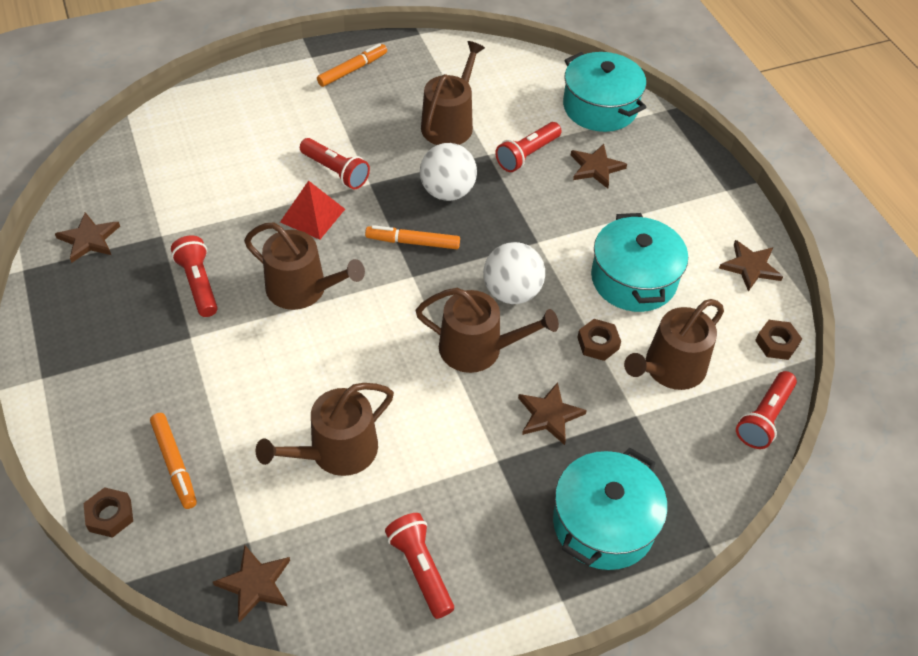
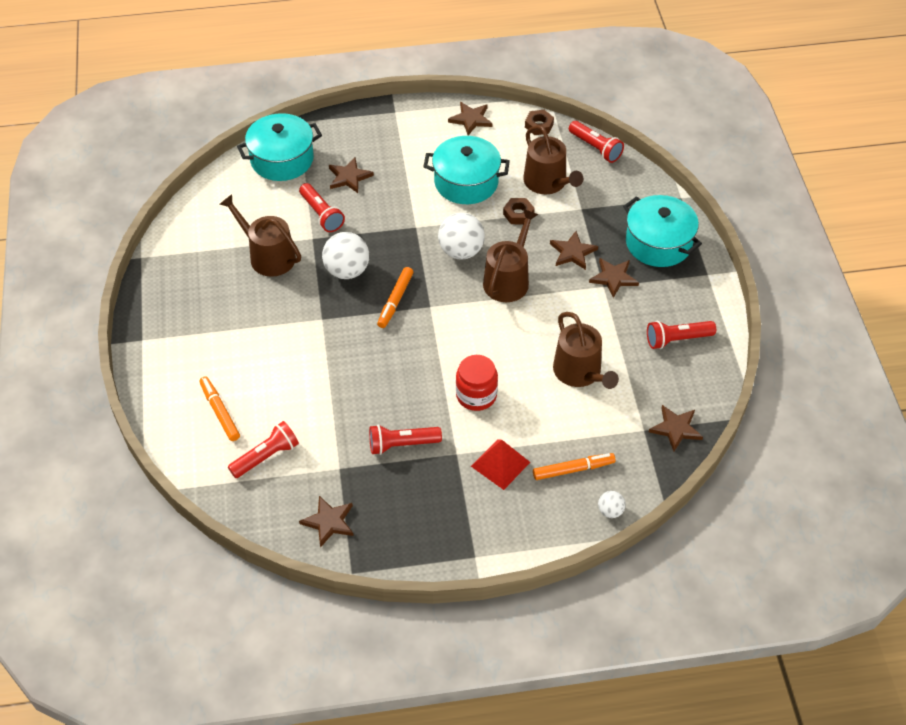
camera: 75 degrees left, 0 degrees up
(110, 515) = (610, 511): brown nut -> white ball
(281, 343) = (476, 395): none -> red jar
(303, 289) = (425, 376): brown watering can -> none
(312, 215) = (347, 361): red pyramid -> red pyramid (500, 464)
(336, 171) = (300, 339): red flashlight -> red flashlight (266, 456)
(352, 70) = (173, 312): orange marker -> orange marker (219, 412)
(516, 471) = (613, 278): none -> brown star

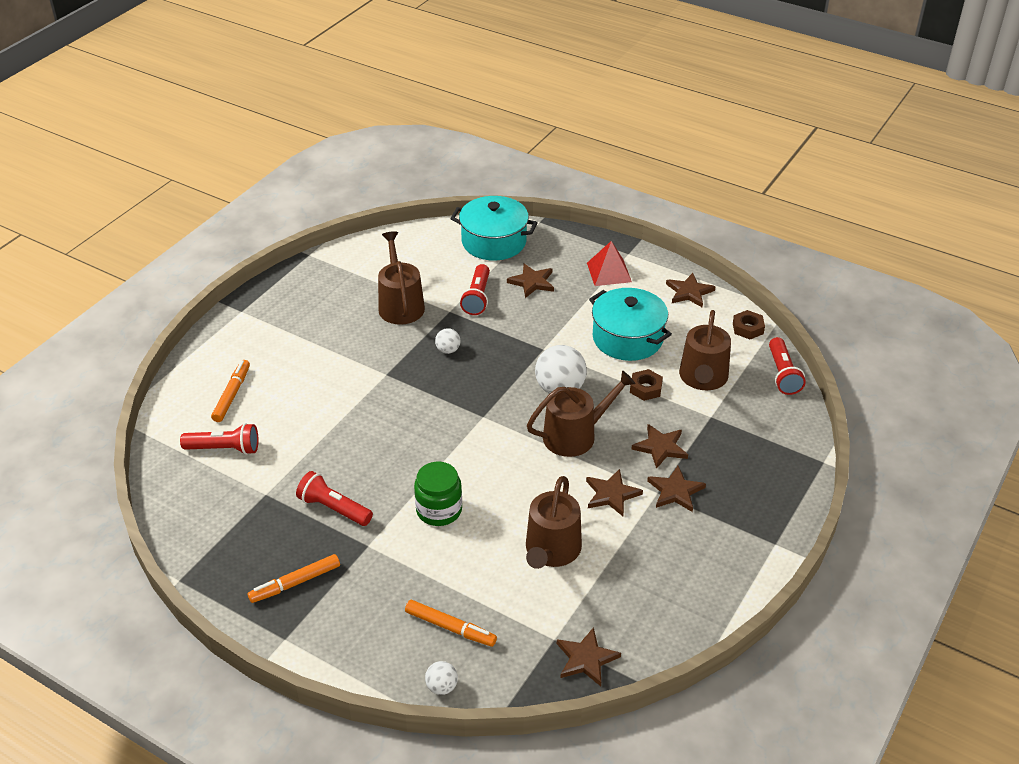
camera: 40 degrees right, 10 degrees down
(329, 522) = (209, 529): brown star -> brown star (611, 494)
(347, 271) = (448, 350): white ball -> white ball, size x0.51
(395, 301) = (460, 395): orange marker -> orange marker (295, 583)
(476, 395) = (439, 510): red jar -> green jar
(500, 464) = (393, 579): red pyramid -> red pyramid (609, 272)
(658, 243) = (755, 487): turquoise pot -> none
(677, 340) = (677, 582): red flashlight -> none

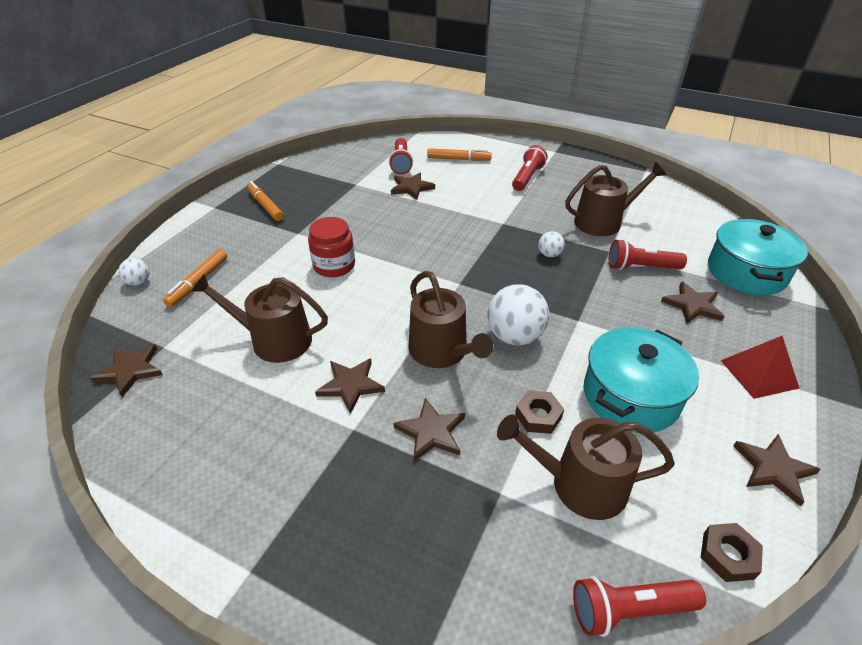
camera: 85 degrees right, 0 degrees up
(333, 509) = (339, 213): red flashlight -> red flashlight (527, 177)
(439, 510) = (334, 265): green jar -> red jar
(675, 491) = (355, 448): brown star -> brown star (411, 188)

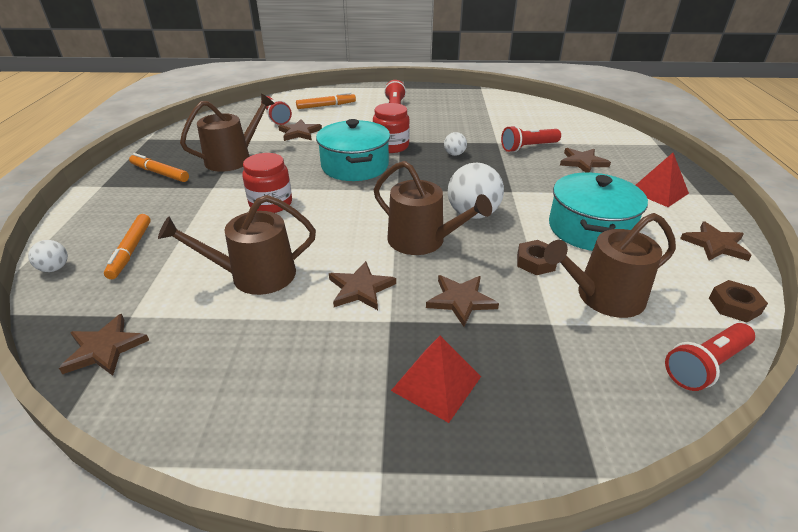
camera: 25 degrees left, 5 degrees down
(348, 509) = (436, 383): none -> red pyramid
(489, 227) = (391, 146): none -> red jar
(603, 222) = (477, 125): brown watering can -> brown watering can (233, 159)
(746, 272) = (600, 135): turquoise pot -> turquoise pot (355, 166)

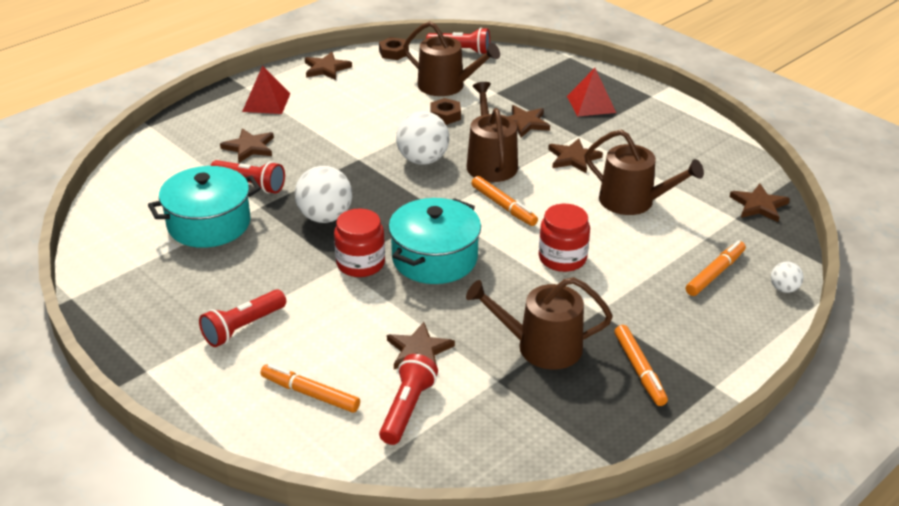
camera: 135 degrees left, 0 degrees up
(359, 214) = (504, 206): none -> orange marker
(454, 154) = (325, 217): white ball -> white ball, size x1.96
(589, 229) = (371, 111): turquoise pot -> turquoise pot (209, 224)

